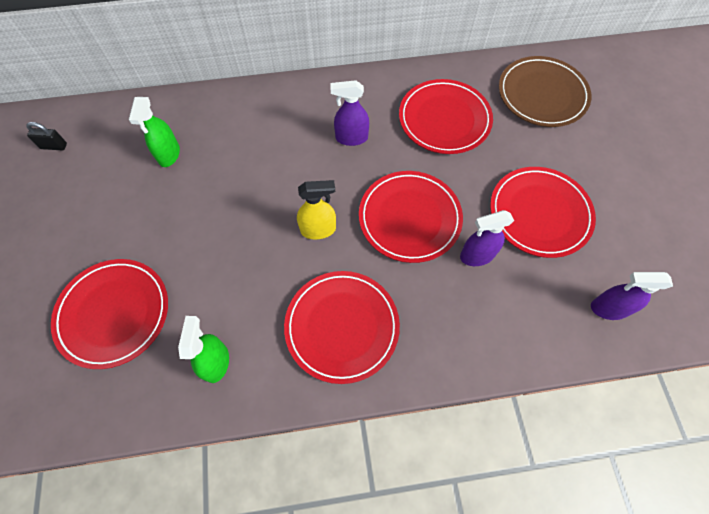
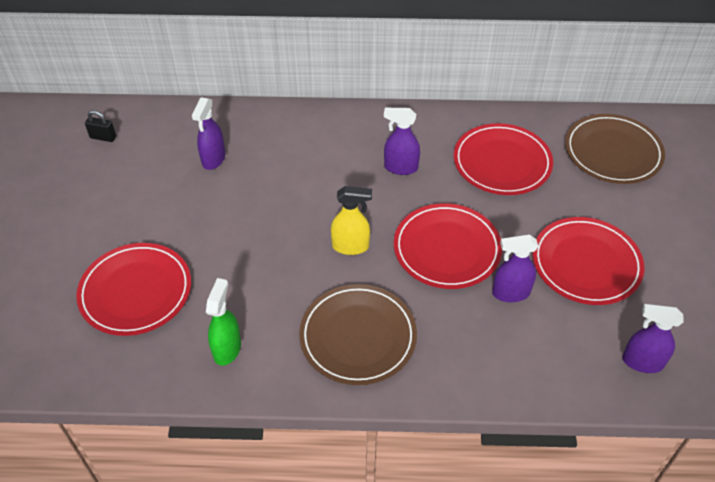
camera: 10 degrees right, 15 degrees down
(169, 154) = (213, 159): green spray bottle -> purple spray bottle
(342, 327) = (358, 337): red plate -> brown plate

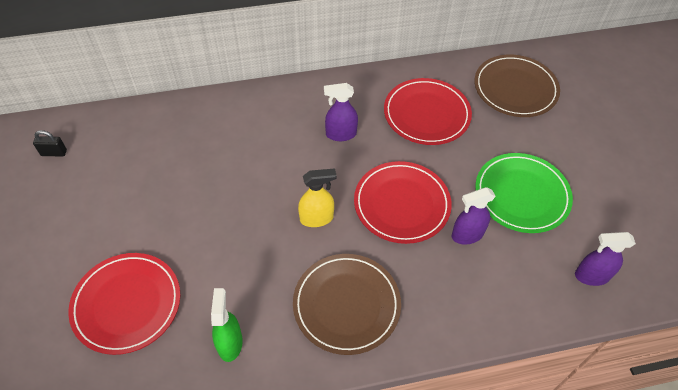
camera: 15 degrees left, 5 degrees up
(213, 159) = (167, 156): purple spray bottle -> none
(586, 264) = (521, 195): red plate -> green plate

